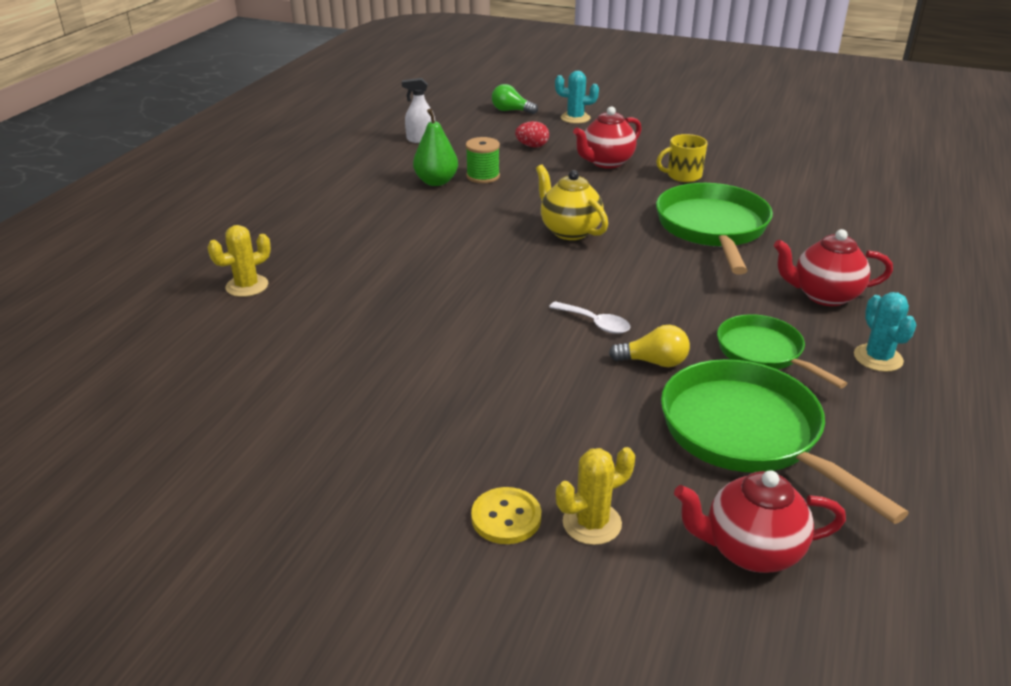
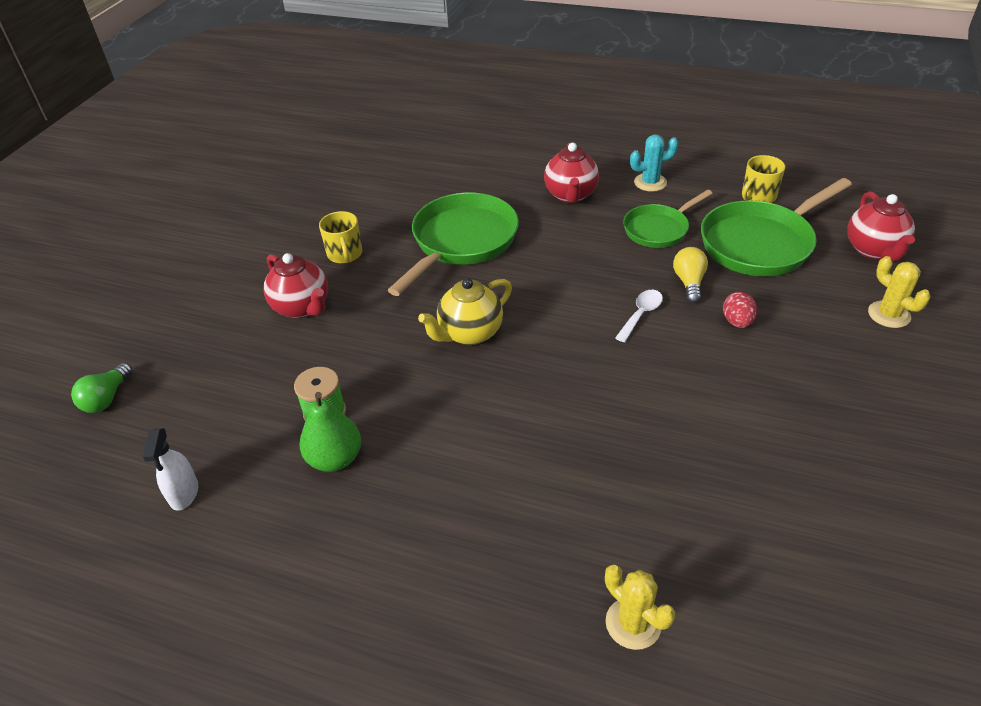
camera: 90 degrees left, 10 degrees up
(506, 517) = (907, 356): yellow button -> none
(532, 146) = (239, 371): red egg -> red egg (737, 322)
(575, 118) = (158, 334): turquoise cactus -> none
(713, 228) = (461, 242): green pan -> green pan turned 120 degrees clockwise
(874, 453) = (758, 197): none -> yellow mug

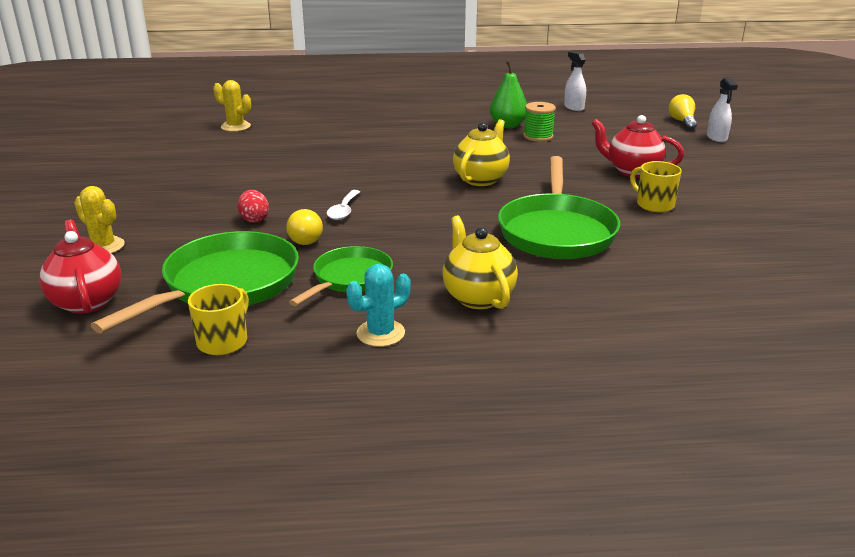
camera: 155 degrees right, 15 degrees down
(107, 398) = (682, 122): green light bulb -> yellow light bulb
(127, 347) = (717, 138): none -> white spray bottle
(571, 195) = (477, 297): red teapot -> yellow teapot
(633, 623) = (307, 113): yellow cactus -> yellow cactus (235, 127)

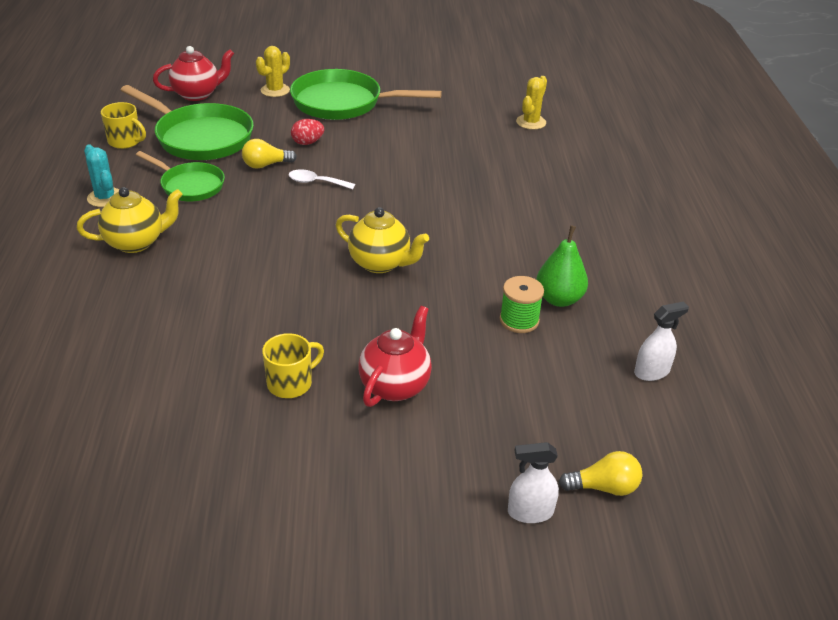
camera: 90 degrees right, 10 degrees up
(556, 231) = (241, 299): green pan -> green pan (343, 103)

